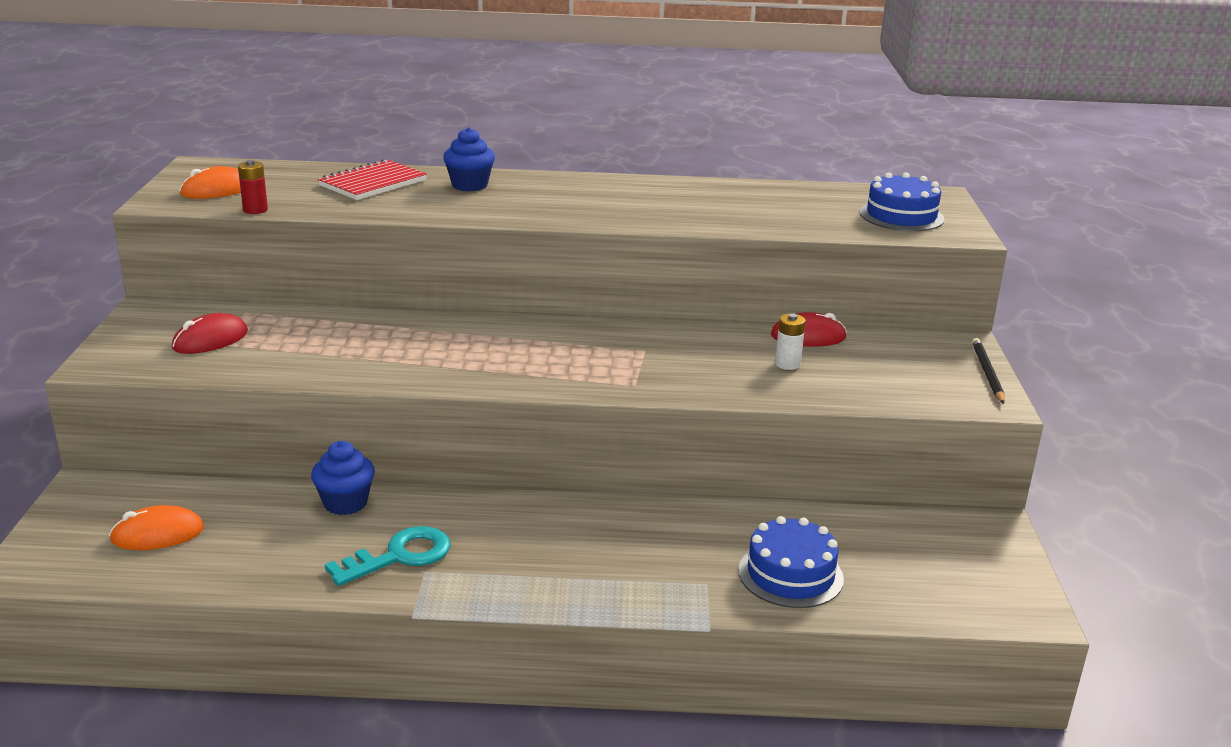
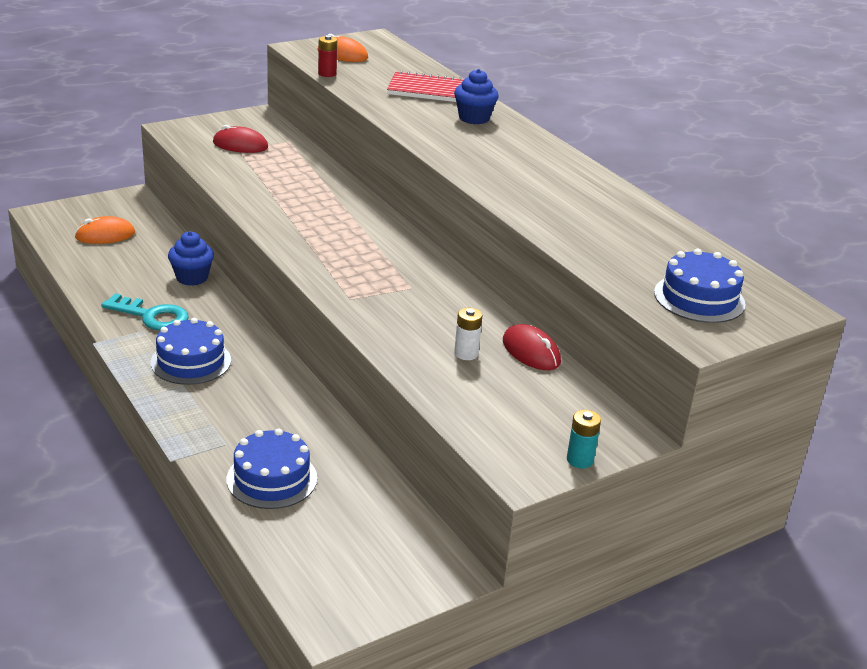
camera: 55 degrees right, 5 degrees up
(157, 534) = (105, 235): orange mouse -> orange mouse turned 60 degrees counterclockwise
(526, 558) = (191, 361): none -> blue cake
(987, 373) = (580, 460): black pencil -> turquoise battery

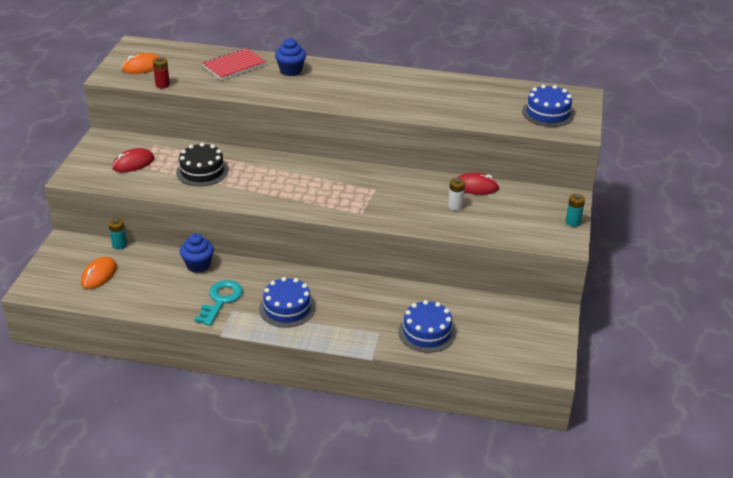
camera: 45 degrees left, 5 degrees up
(152, 316) = (221, 300): turquoise key -> turquoise key turned 45 degrees counterclockwise
(165, 224) = (119, 245): none -> turquoise battery
(282, 181) = (202, 171): none -> black cake

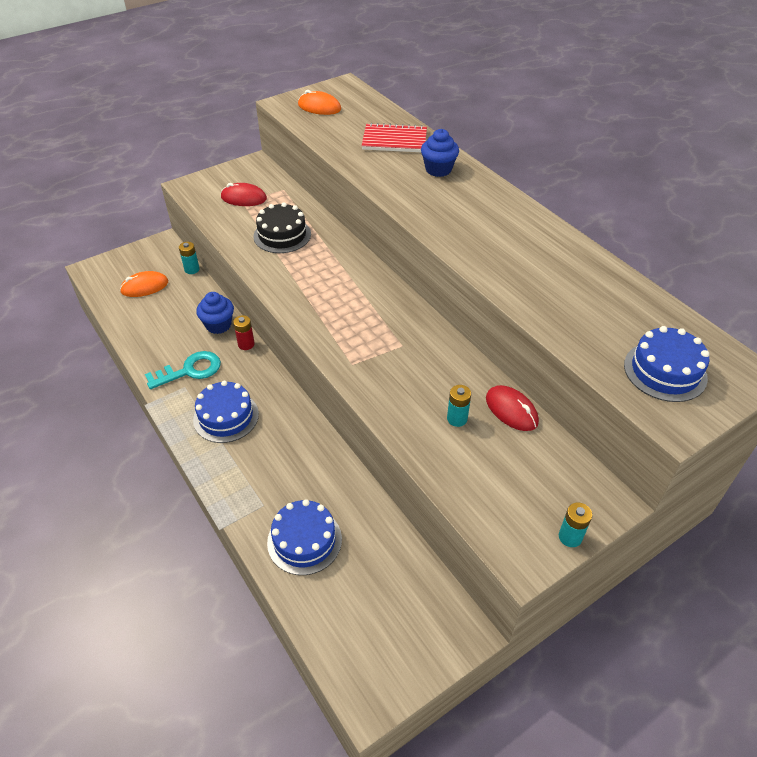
camera: 45 degrees right, 10 degrees up
(162, 85) = (309, 131): red battery -> red battery (246, 344)
(455, 206) = (457, 419): white battery -> turquoise battery

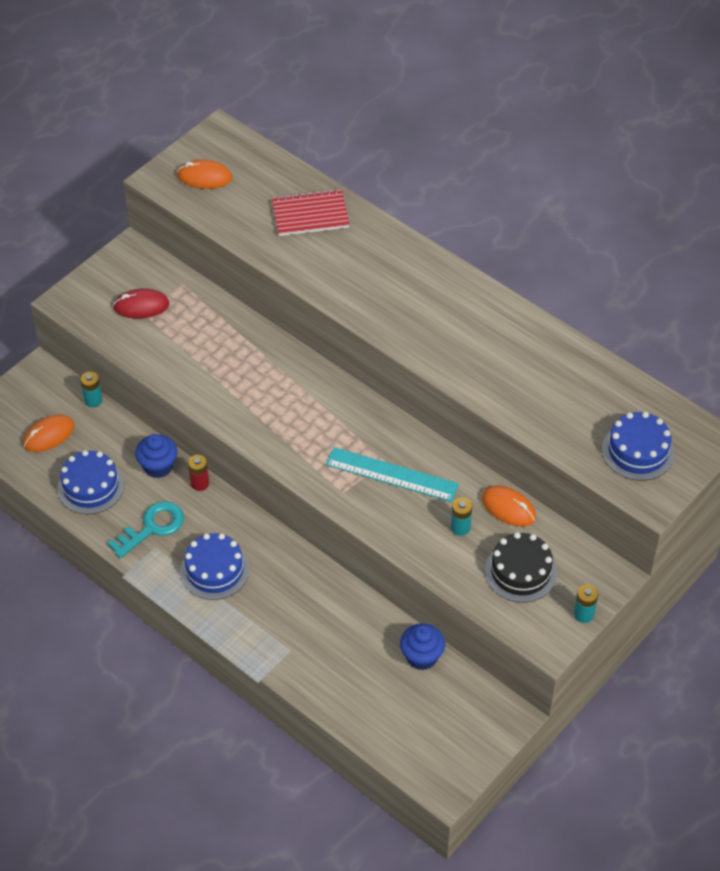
camera: 15 degrees left, 5 degrees up
(282, 235) = (208, 350): black cake -> black cake (520, 571)
(304, 540) = (342, 673): blue cake -> blue cake (90, 486)
(404, 358) = (391, 474): none -> turquoise ruler
(438, 169) = (372, 250): blue cupcake -> blue cupcake (421, 657)
(511, 410) = (508, 508): red mouse -> orange mouse

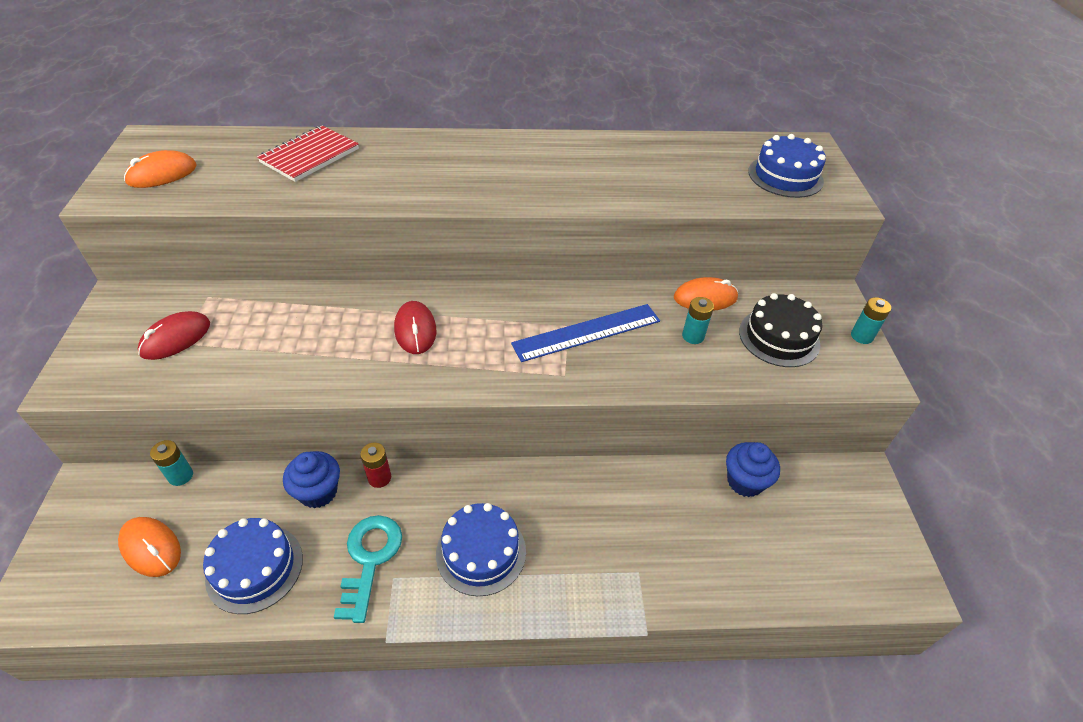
camera: 45 degrees left, 5 degrees down
(49, 435) = (151, 548): orange mouse -> orange mouse turned 60 degrees counterclockwise
(284, 396) = (415, 330): none -> red mouse
(391, 474) = (587, 332): turquoise ruler -> blue ruler

